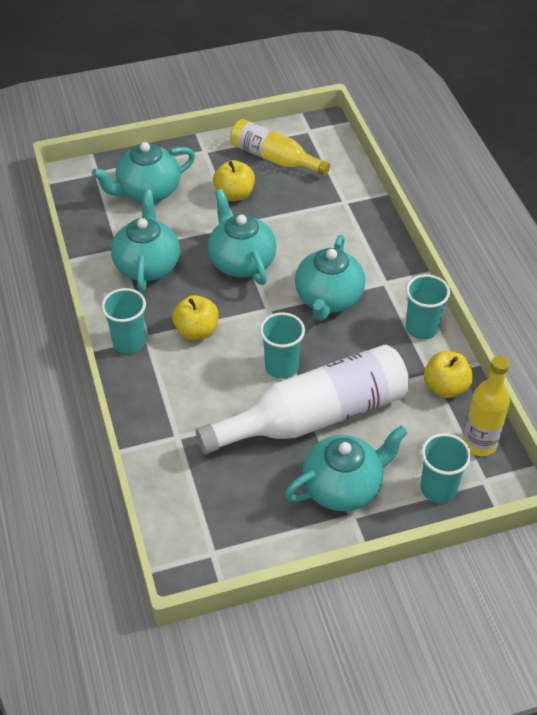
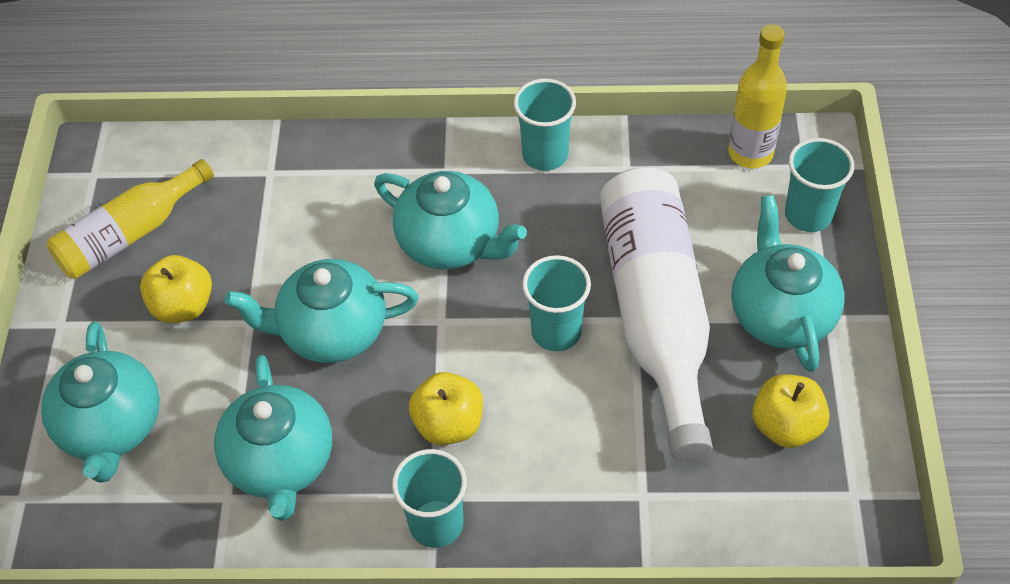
camera: 70 degrees left, 5 degrees up
(147, 265) = (281, 463): turquoise teapot -> turquoise teapot turned 120 degrees counterclockwise
(445, 387) = (652, 159): yellow apple -> yellow apple (786, 426)

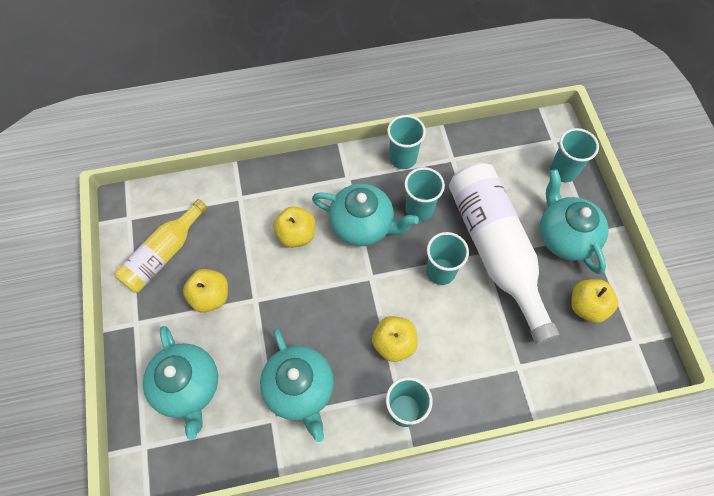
camera: 15 degrees left, 10 degrees up
(331, 331) = (307, 296): turquoise teapot -> none
(341, 240) = (296, 235): none -> yellow apple
(549, 234) = (419, 209): none -> turquoise cup
(750, 153) = (520, 137): yellow bottle -> none

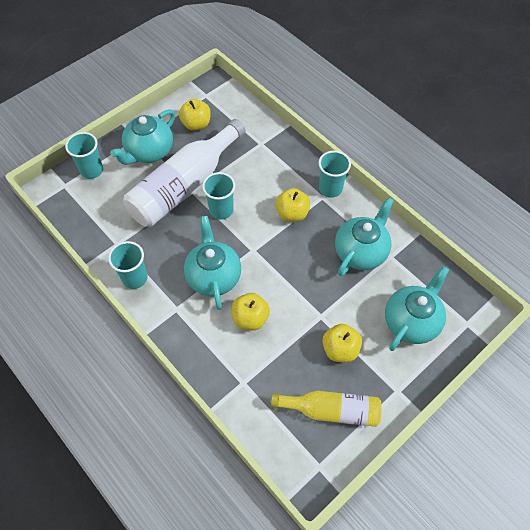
camera: 120 degrees left, 5 degrees down
(419, 209) = (177, 245): turquoise cup -> none

